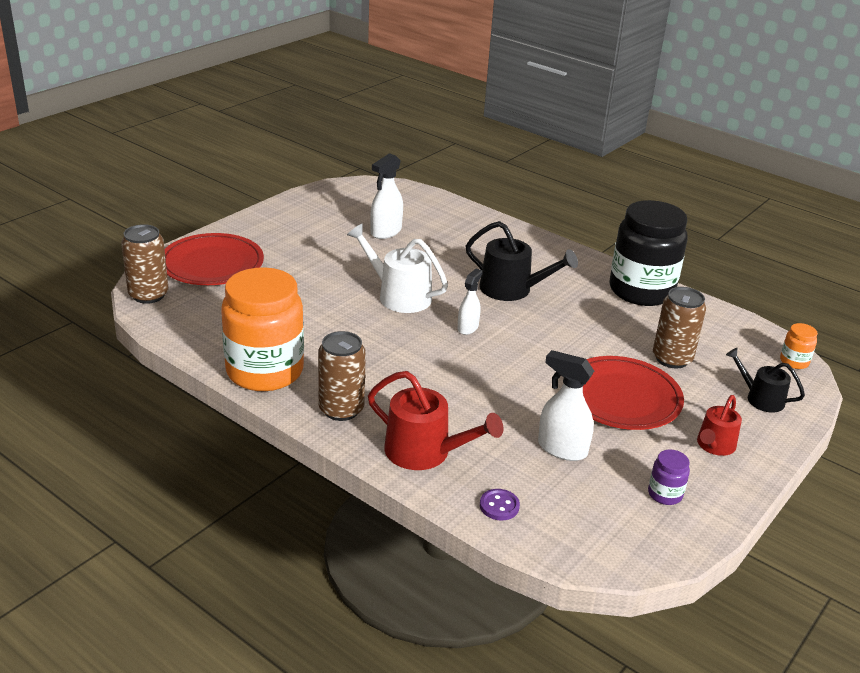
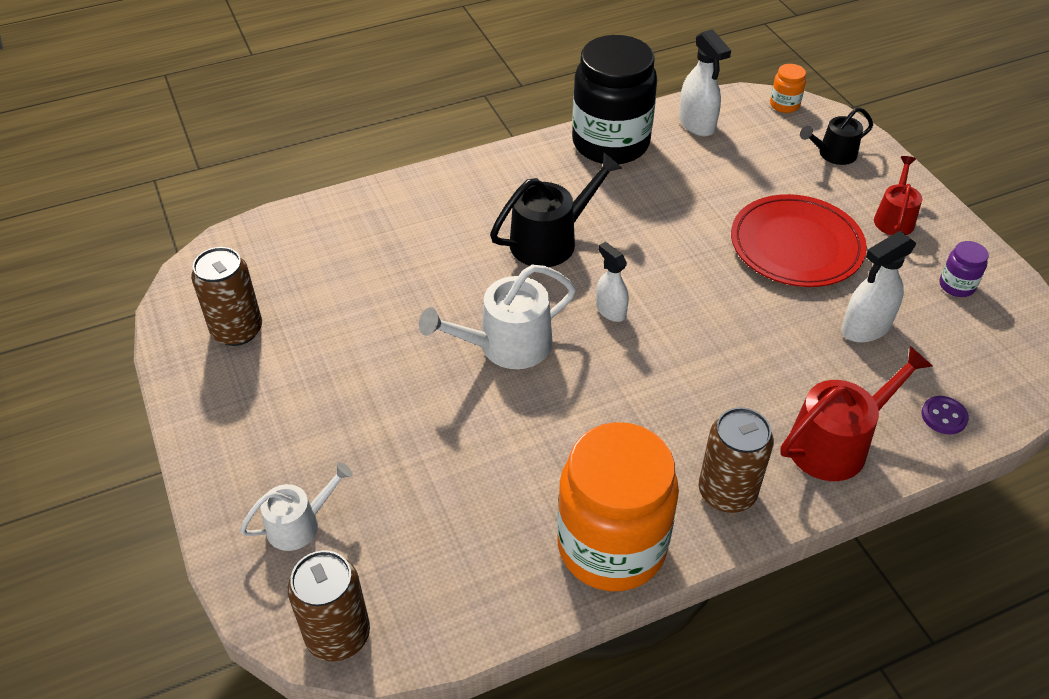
camera: 60 degrees left, 15 degrees up
(212, 264) = (299, 524): red plate -> white watering can
(386, 232) = (341, 300): white spray bottle -> white spray bottle (697, 124)
(672, 359) = (744, 180): brown can -> brown can (237, 330)
(714, 445) = (894, 218): red watering can -> red watering can turned 135 degrees counterclockwise

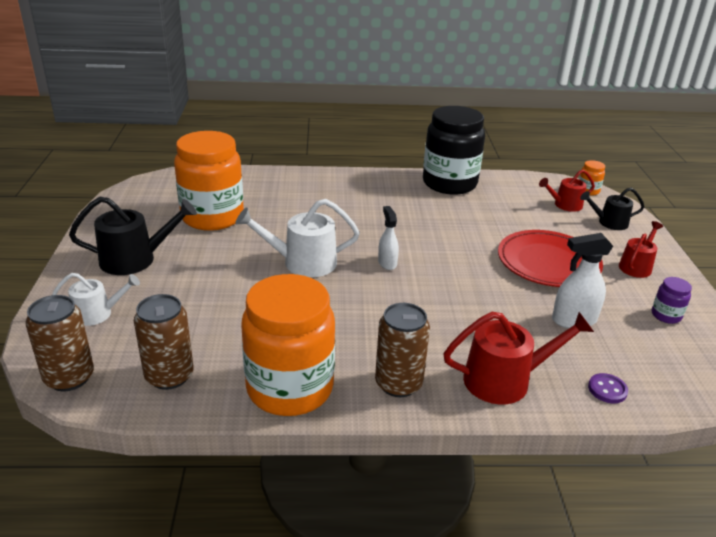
camera: 20 degrees right, 15 degrees down
(237, 330) = (145, 214): brown can -> brown can (169, 376)
(336, 305) = (212, 217): none -> orange jar
(550, 240) = (373, 219): black watering can -> black watering can (134, 259)
(697, 124) = (517, 187): white spray bottle -> none
(769, 139) = (565, 205): none -> red watering can

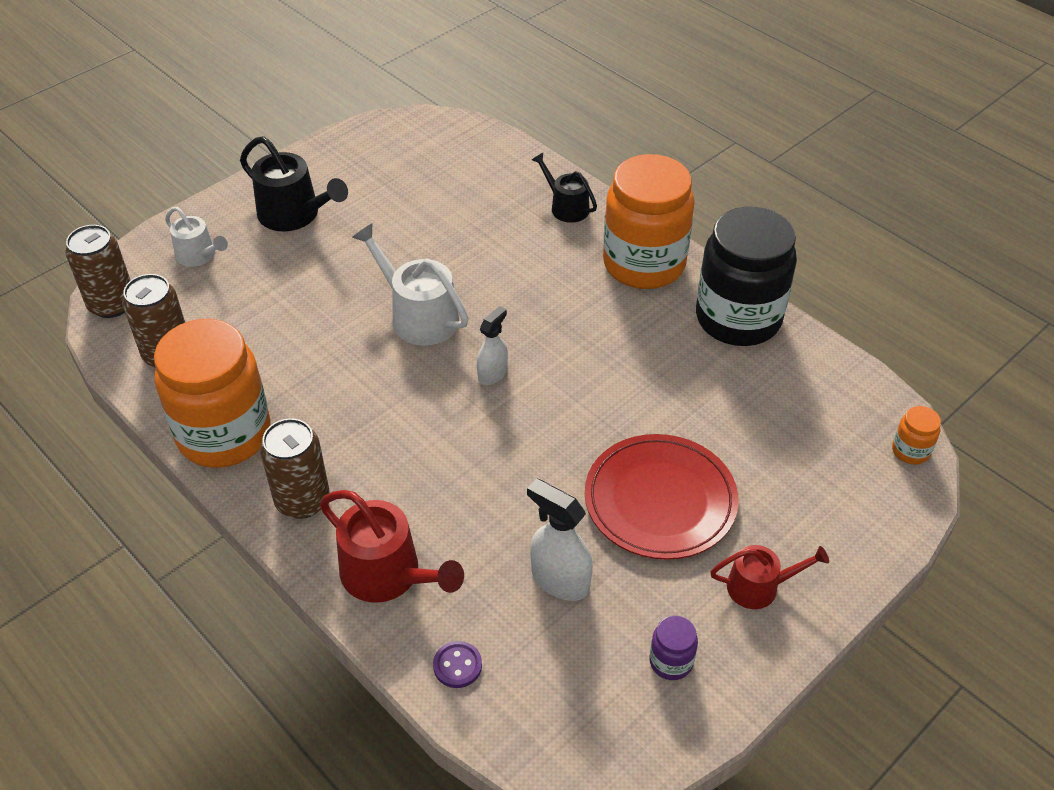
camera: 50 degrees right, 15 degrees up
(212, 217) = (420, 205): orange jar -> orange jar (644, 264)
(565, 205) = (833, 447): red watering can -> none
(609, 222) = (845, 512): black watering can -> black watering can (566, 207)

